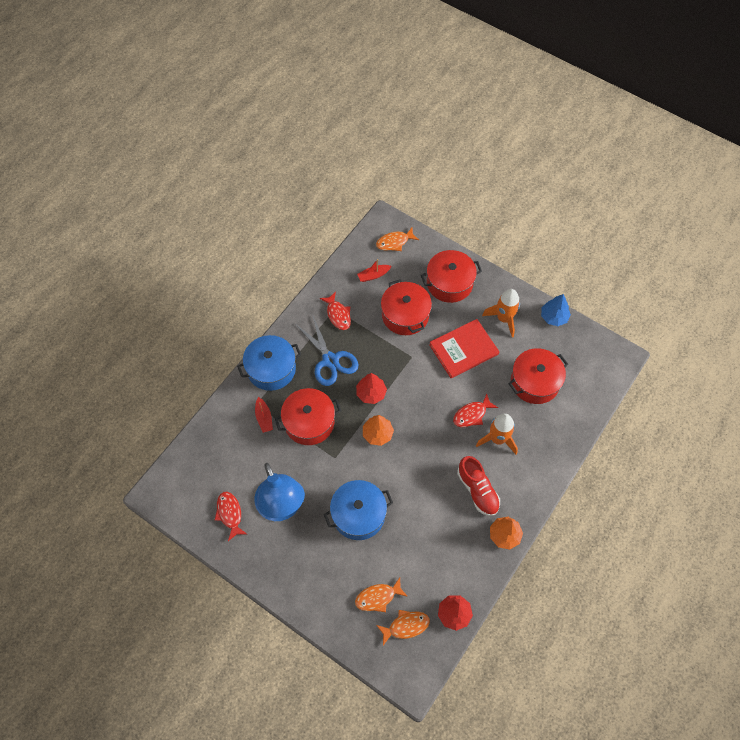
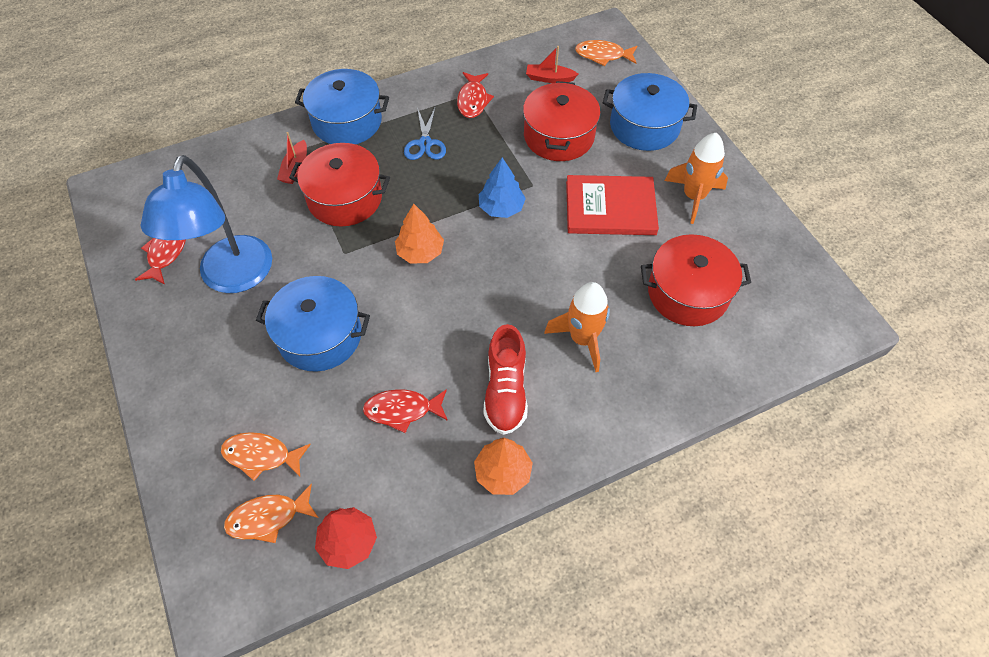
camera: 30 degrees right, 5 degrees down
(330, 360) = (425, 143): blue scissors -> blue scissors, size x0.63
(371, 393) = (448, 202): red tree -> none
(406, 626) = (268, 518): orange fish -> orange fish turned 150 degrees clockwise
(449, 283) = (644, 126): red pot -> blue pot
(472, 414) = (566, 290): red fish -> red fish (402, 410)
(554, 317) = (770, 226): blue tree -> blue tree (501, 208)

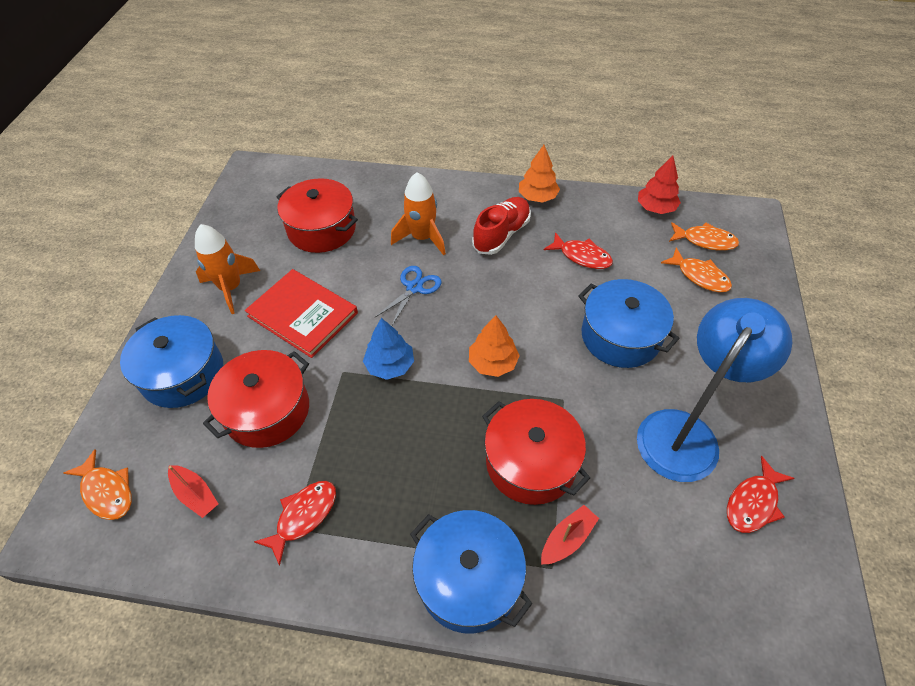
camera: 145 degrees left, 5 degrees down
(425, 143) = (402, 485): blue scissors -> blue scissors (414, 288)

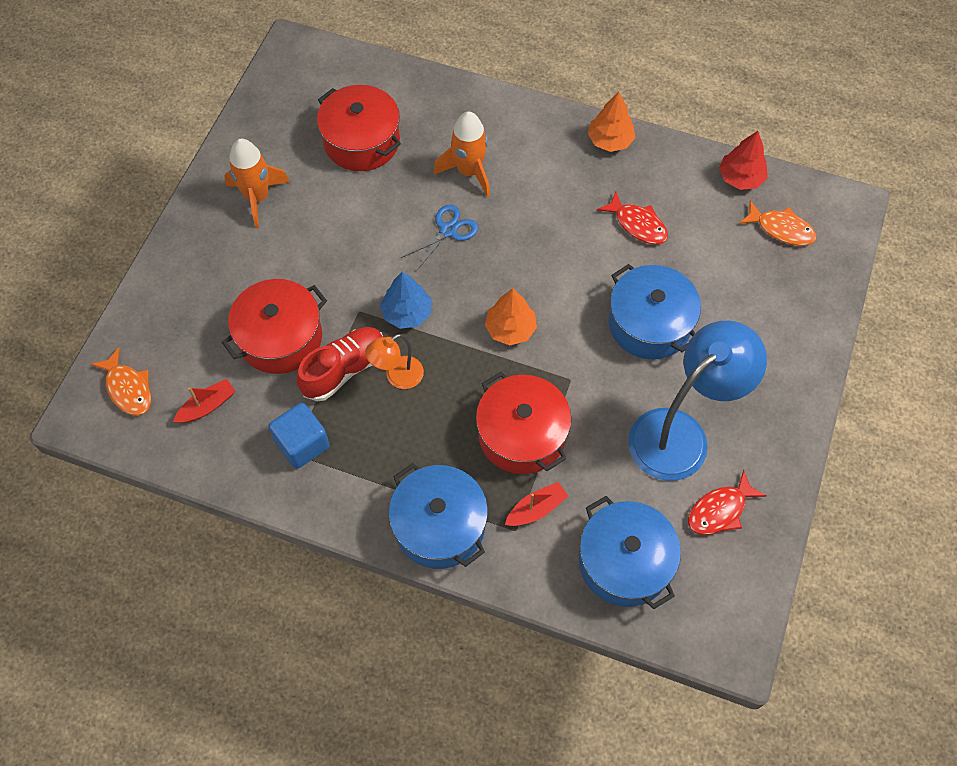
camera: 10 degrees right, 10 degrees up
(182, 374) = (202, 285): blue pot -> blue pot (624, 562)
(195, 494) = (207, 406): red boat -> red boat turned 90 degrees counterclockwise
(303, 314) = (328, 241): red book -> none
(303, 516) = (302, 444): red fish -> blue cube
(392, 428) = (397, 377): none -> orange lamp
(501, 234) = (557, 182): red shoe -> red shoe (344, 369)
(699, 276) = (758, 271): orange fish -> none

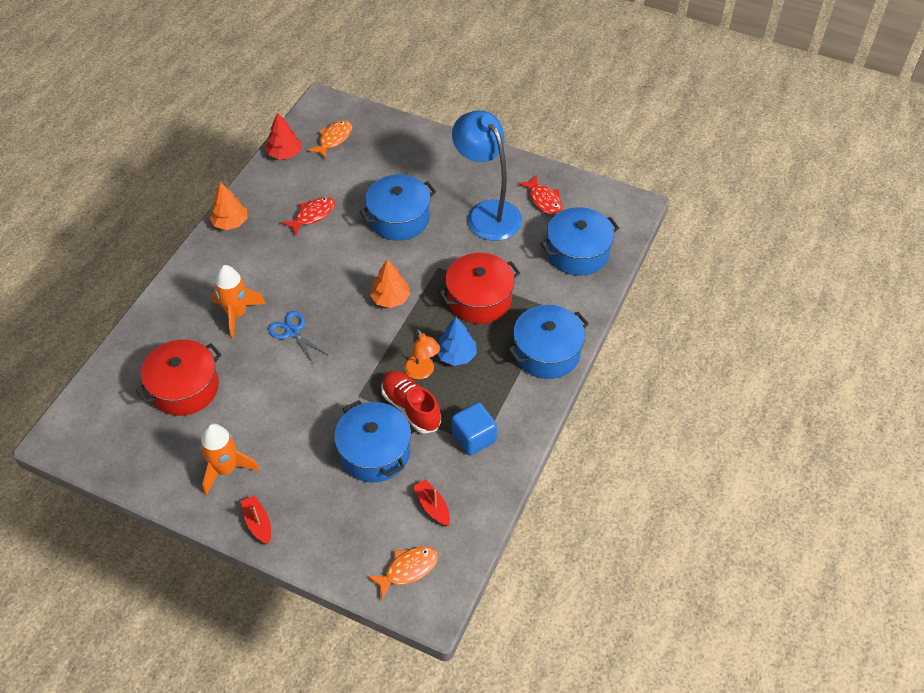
camera: 85 degrees left, 10 degrees down
(280, 338) = (375, 452): red pot -> blue pot
(407, 313) = (365, 363): blue tree -> blue tree (456, 355)
(536, 509) = (537, 296): red boat -> red boat (258, 523)

